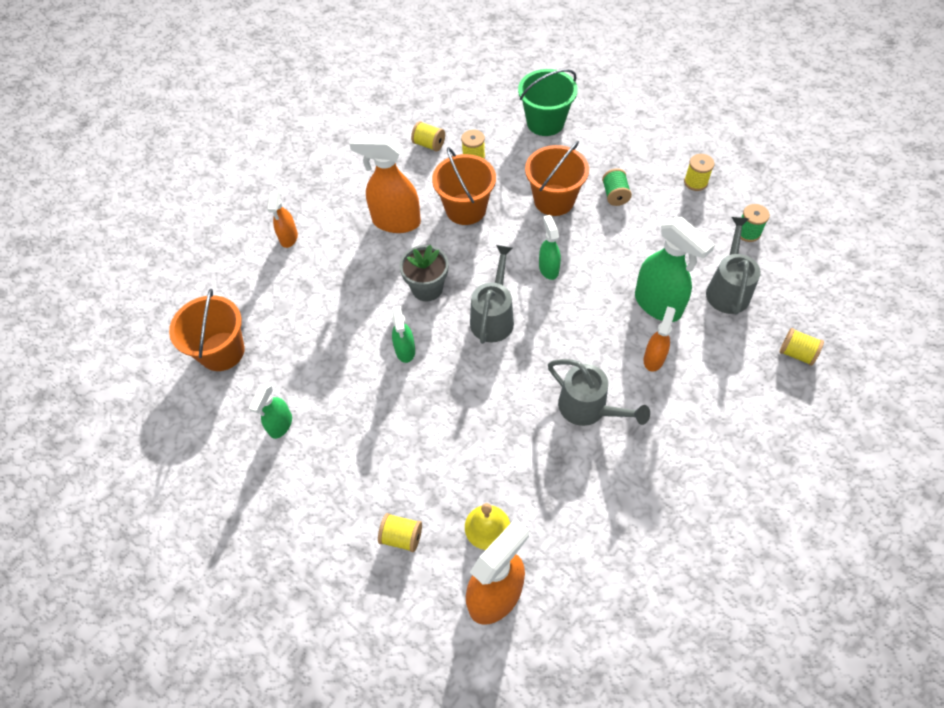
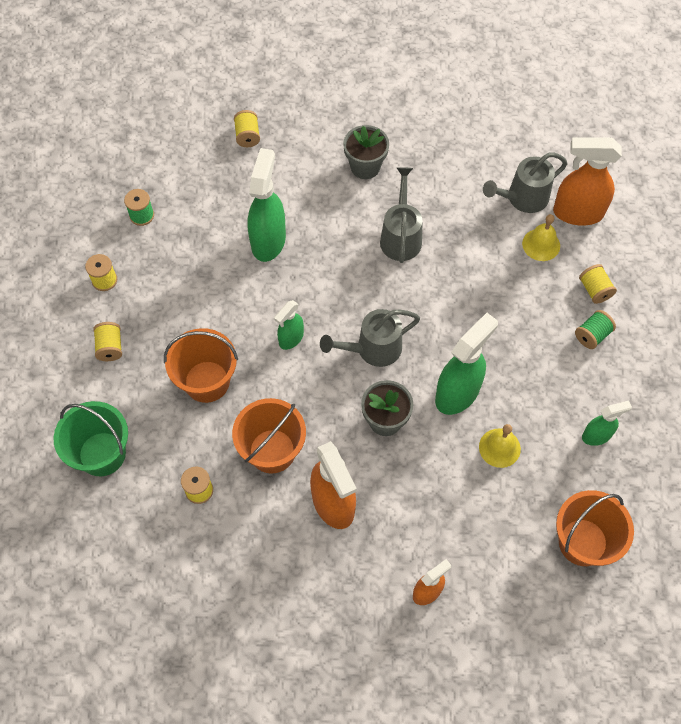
camera: 130 degrees left, 5 degrees up
(337, 348) = (499, 448): none -> yellow bell
(405, 350) = (457, 393): green spray bottle -> green spray bottle, size x1.79
(429, 144) = (210, 548): yellow spool -> yellow spool (110, 347)
(615, 195) = (165, 335): green spool -> green spool (592, 335)
(654, 358) = (323, 218): orange spray bottle -> none
(693, 430) = (365, 167): none -> grey flower pot
(727, 288) = (216, 203): grey watering can -> grey watering can (522, 198)

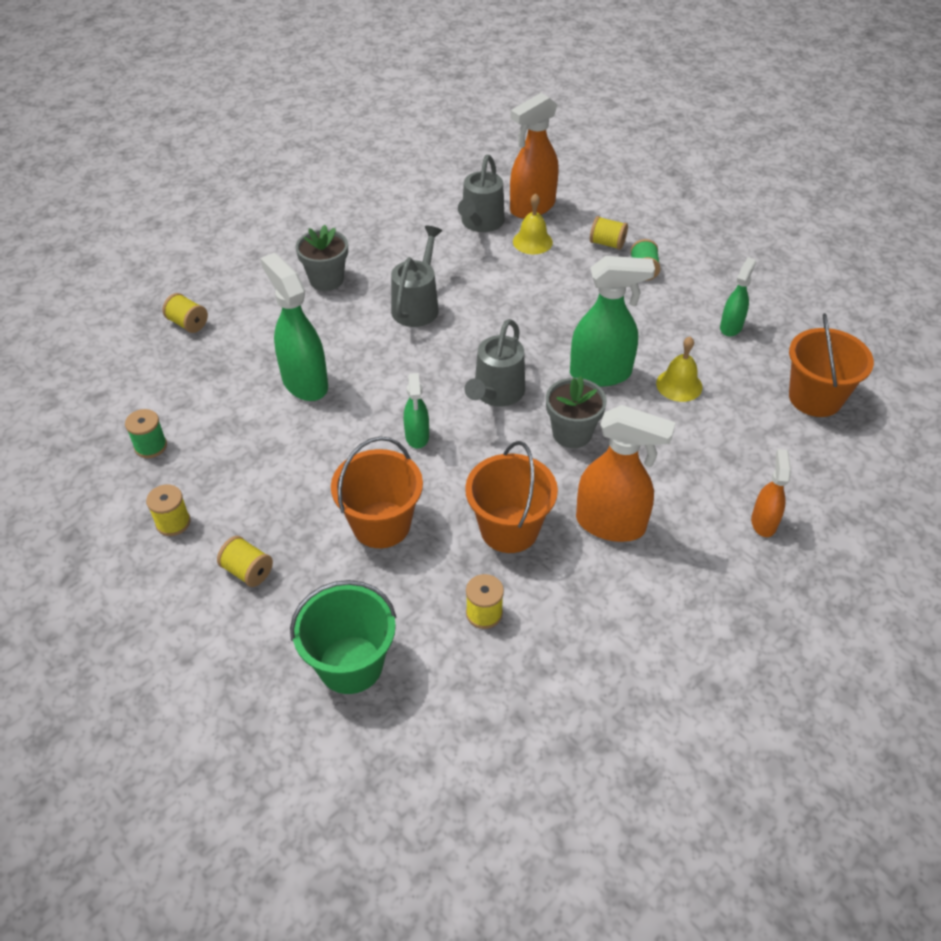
camera: 45 degrees left, 15 degrees down
(401, 236) = (417, 305): grey watering can -> grey watering can turned 60 degrees clockwise
(457, 393) = (601, 374): green spray bottle -> green spray bottle turned 90 degrees clockwise

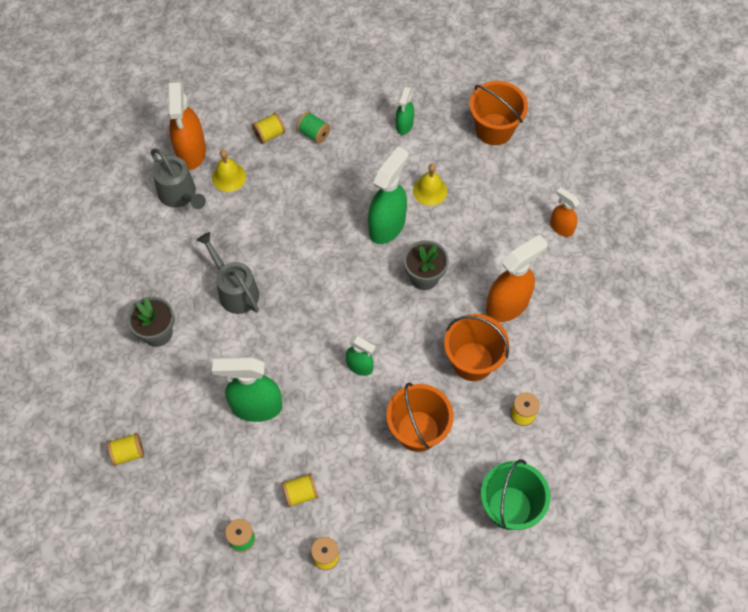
camera: 55 degrees left, 15 degrees up
(247, 571) = (400, 530): yellow spool -> yellow spool (300, 493)
(496, 394) = (358, 297): grey watering can -> none
(731, 327) = (404, 125): green spray bottle -> green spray bottle turned 135 degrees counterclockwise

